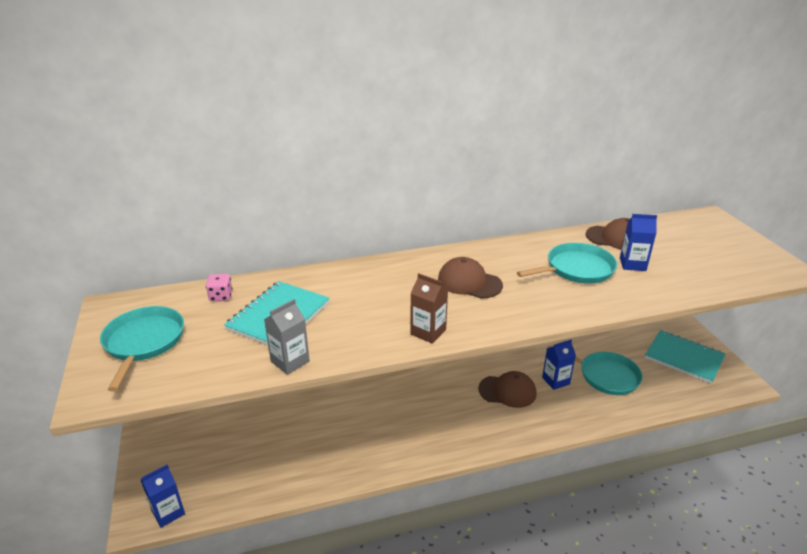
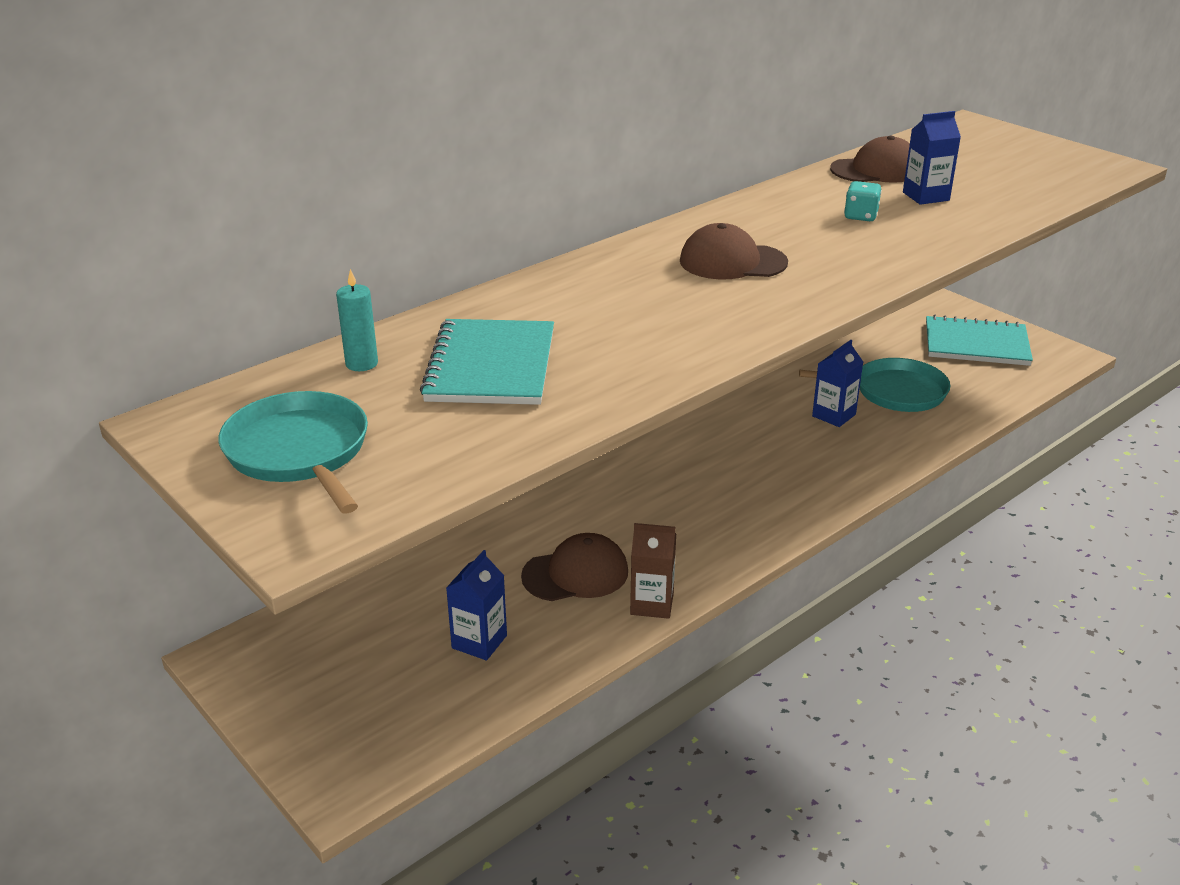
camera: 25 degrees left, 0 degrees up
(168, 512) = (382, 762): blue carton -> blue carton (479, 642)
(221, 296) = (361, 364): pink dice -> turquoise candle
(290, 361) = (574, 414): grey carton -> none
(428, 332) = (737, 332): brown carton -> brown carton (652, 604)
(507, 391) = (778, 446): brown cap -> brown cap (575, 574)
(576, 269) = (860, 216): turquoise pan -> turquoise dice

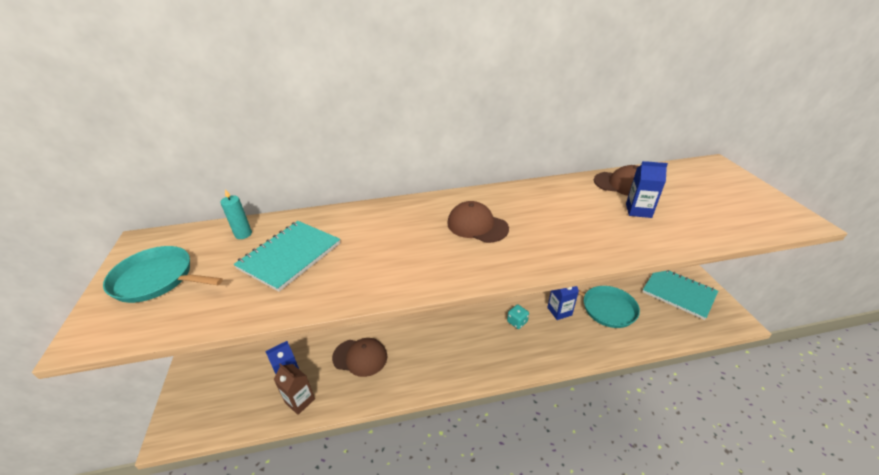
camera: 30 degrees right, 5 degrees up
(299, 452) = (157, 279): turquoise pan -> turquoise pan turned 75 degrees counterclockwise
(652, 604) = (377, 392): brown carton -> brown carton (300, 400)
(860, 216) = (583, 214): turquoise dice -> turquoise dice (517, 322)

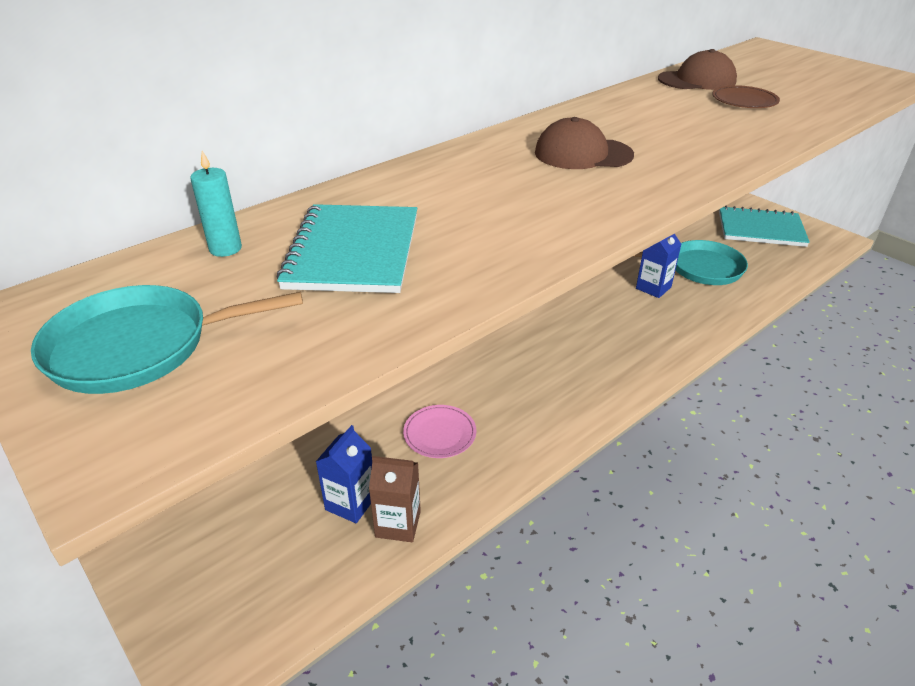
camera: 30 degrees left, 0 degrees up
(360, 357) = (439, 433): brown cap -> pink plate
(517, 322) = (614, 316): turquoise dice -> none
(638, 210) = (744, 100): blue carton -> brown plate

